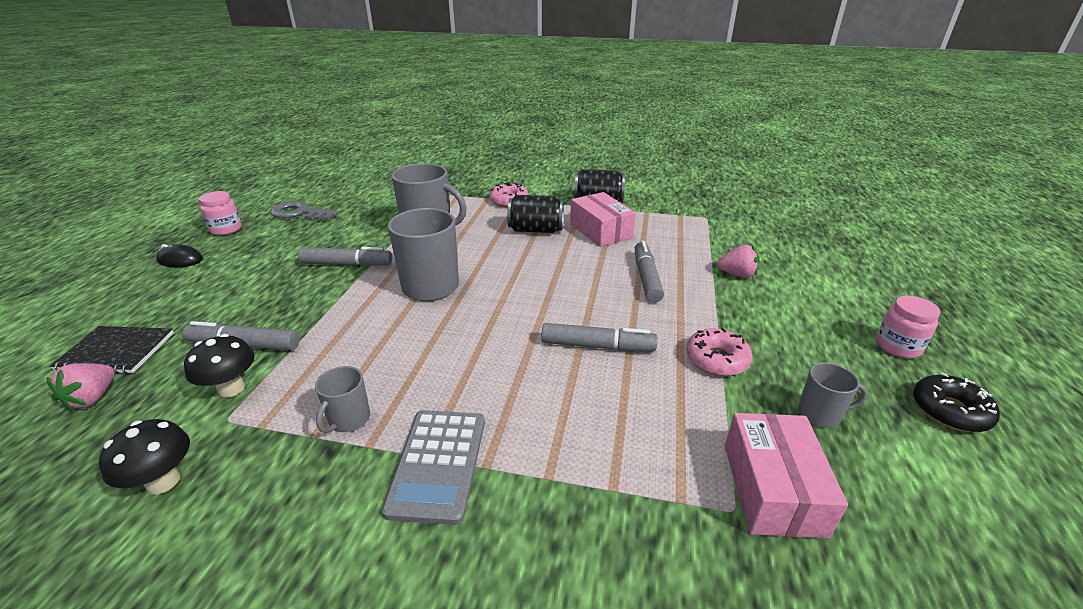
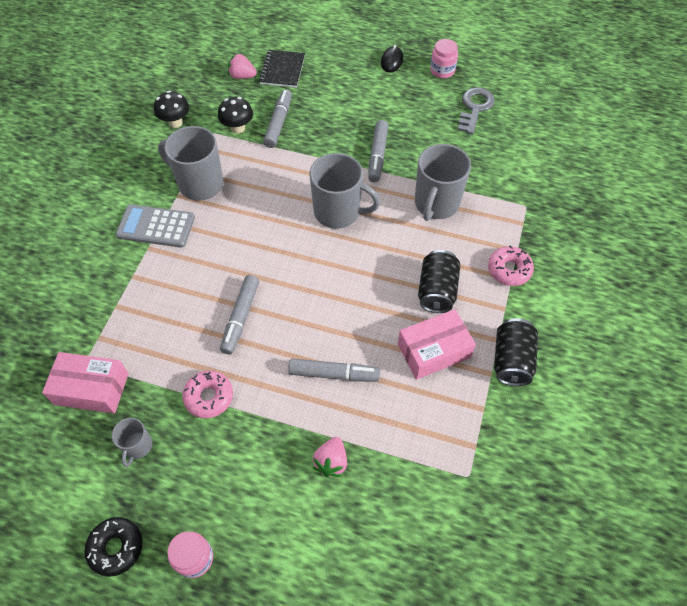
camera: 95 degrees right, 25 degrees up
(348, 419) = (199, 184): grey mug -> grey mug, size x1.95

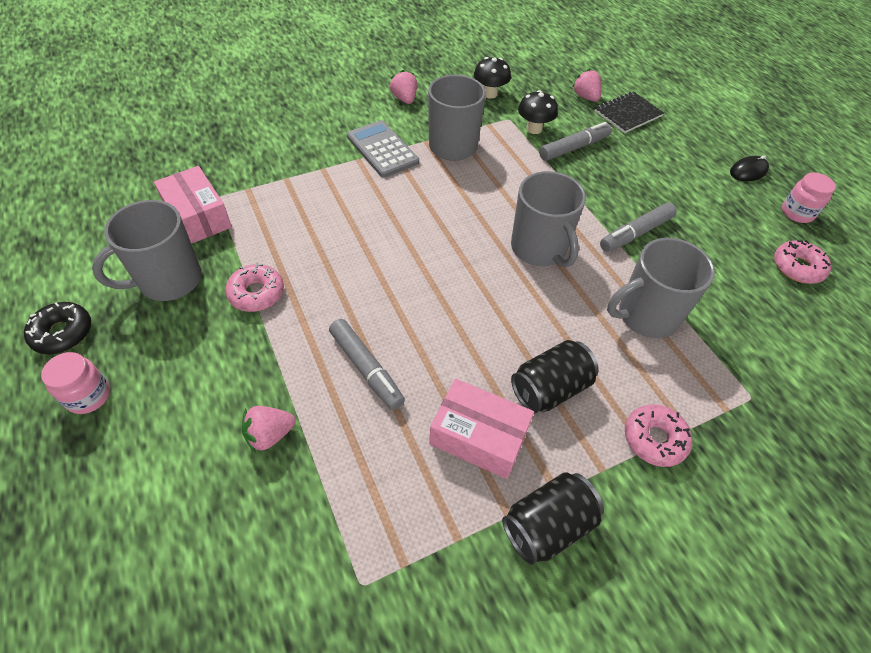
camera: 45 degrees right, 5 degrees down
(119, 174) = (404, 99): none -> pink strawberry
(137, 446) = (168, 280): grey mug -> grey mug, size x1.95
(240, 317) = (355, 259): grey marker -> none
(475, 108) = (797, 267): grey key -> pink donut

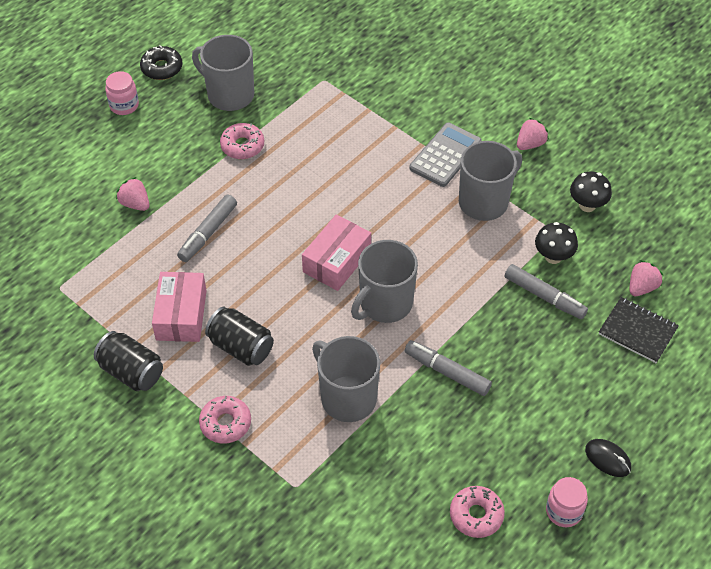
camera: 70 degrees right, 0 degrees up
(198, 216) = (297, 79): pink box -> pink box (337, 261)

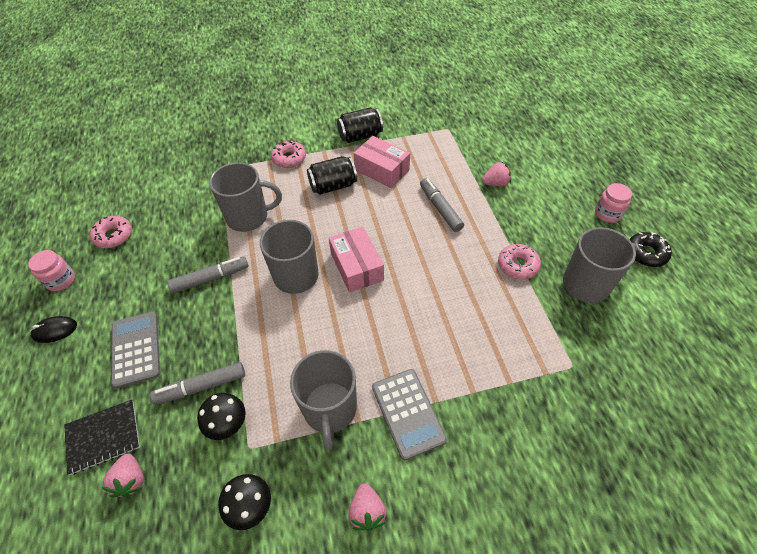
camera: 125 degrees right, 0 degrees up
(561, 373) = (136, 349): none -> grey calculator

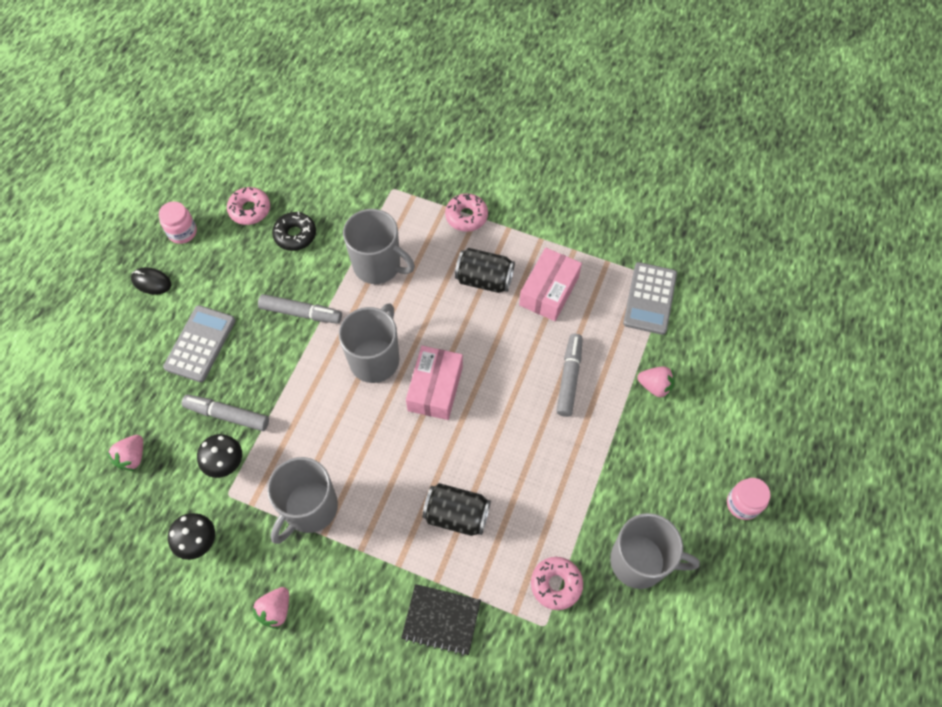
camera: 35 degrees right, 10 degrees up
(103, 437) = (133, 407): black notebook -> black notebook (441, 620)
(360, 136) = (562, 232): black can -> black can (456, 515)
(382, 170) = (549, 291): pink box -> pink box turned 45 degrees clockwise
(408, 413) = (367, 558): grey calculator -> grey calculator (650, 298)
(517, 265) = (589, 493): pink donut -> pink donut (556, 584)
(646, 253) = (737, 575): black donut -> black donut (295, 235)

